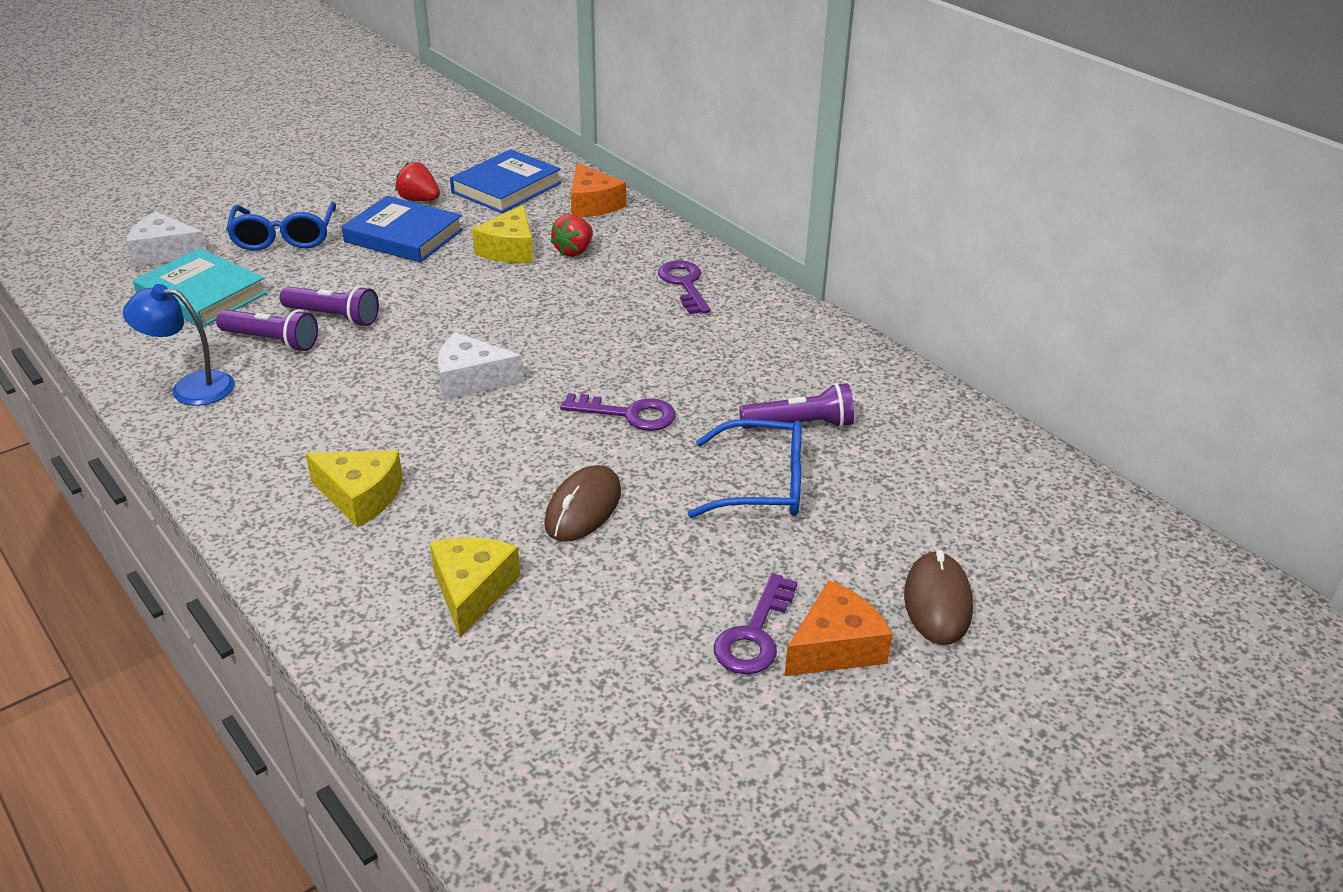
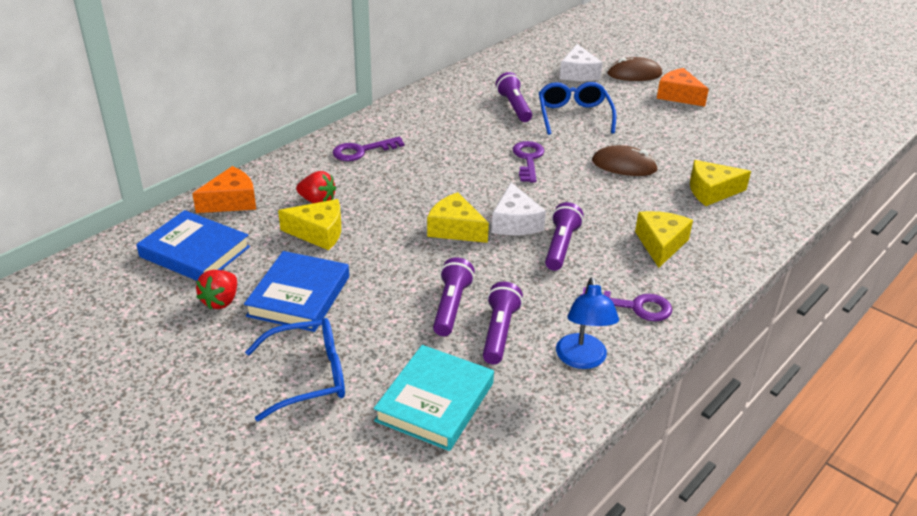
camera: 100 degrees left, 0 degrees up
(165, 252) = (353, 462): white cheese -> white cheese (578, 73)
(401, 408) = (561, 246): none -> purple flashlight
(477, 334) = (455, 229): none -> yellow cheese
(755, 634) = (684, 113): purple key -> purple key (633, 306)

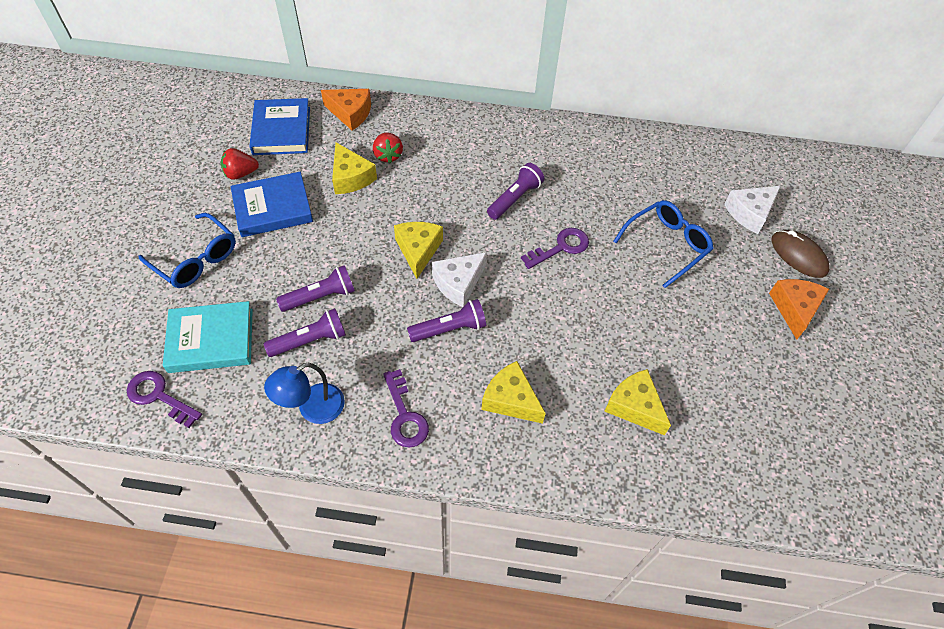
camera: 55 degrees right, 20 degrees up
(362, 151) = (475, 142): purple key -> purple key (159, 396)
(514, 107) = (638, 197): purple flashlight -> purple flashlight (515, 198)
(624, 165) = (615, 319): brown mouse -> none
(661, 244) = (510, 399): yellow cheese -> yellow cheese turned 120 degrees counterclockwise

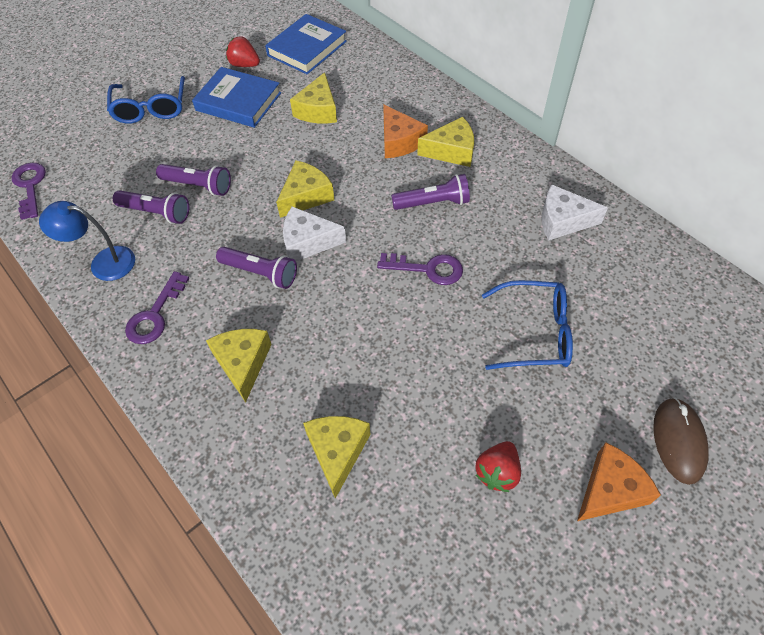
camera: 45 degrees right, 0 degrees up
(211, 340) = (99, 170): turquoise book -> none
(350, 113) = (372, 61): orange cheese -> orange cheese (399, 141)
(388, 155) = (365, 109): red strawberry -> red strawberry (497, 472)
(487, 152) = (452, 151): none -> yellow cheese
(749, 213) = (666, 361): white cheese -> white cheese (562, 221)

